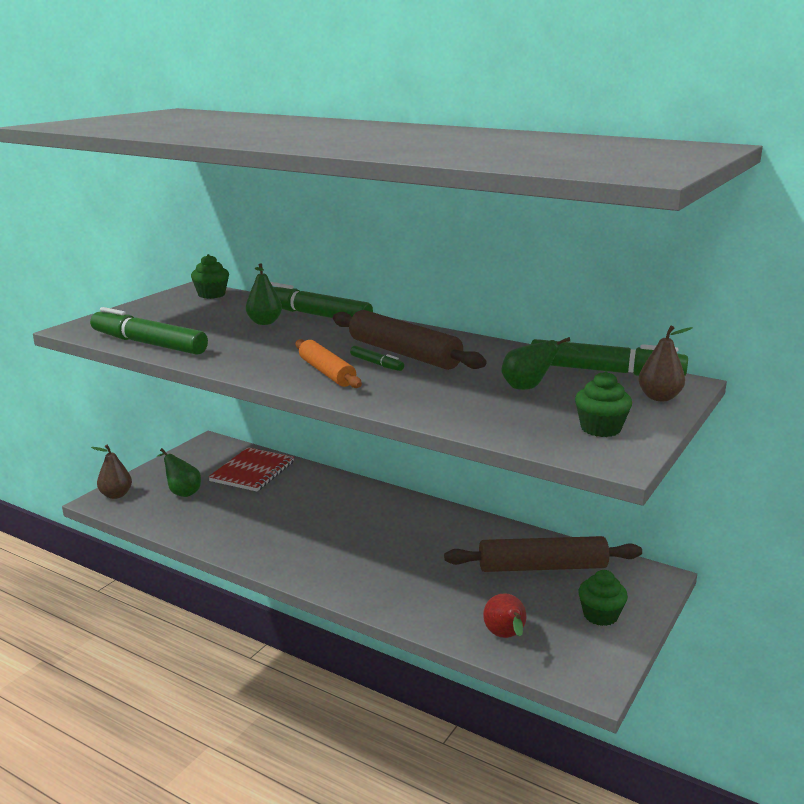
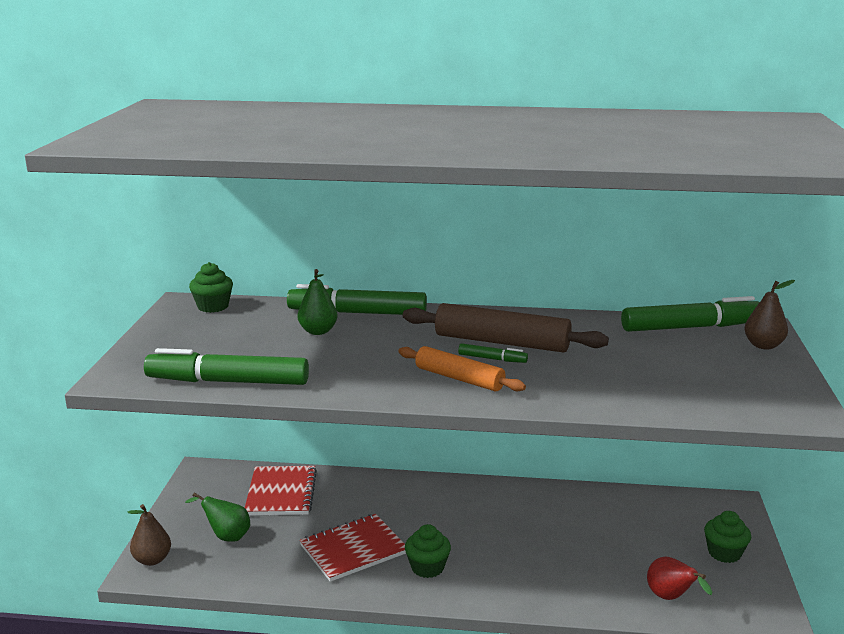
camera: 25 degrees left, 0 degrees up
(267, 525) = (353, 549): none -> red notebook
(529, 388) = (655, 357): green pear -> none
(542, 567) = (640, 520): brown rolling pin -> none
(600, 428) = (760, 387): green cupcake -> green cupcake (427, 567)

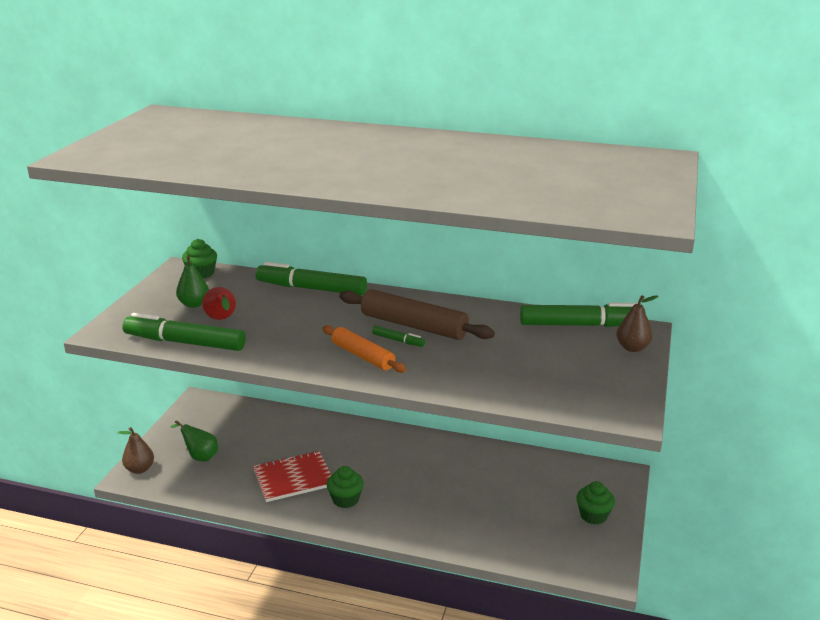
camera: 10 degrees right, 5 degrees up
(281, 493) = (253, 425): red notebook -> none
(318, 331) = (272, 303): green pear -> green pear (194, 304)
(671, 598) = (531, 547): red pear -> red pear (222, 319)

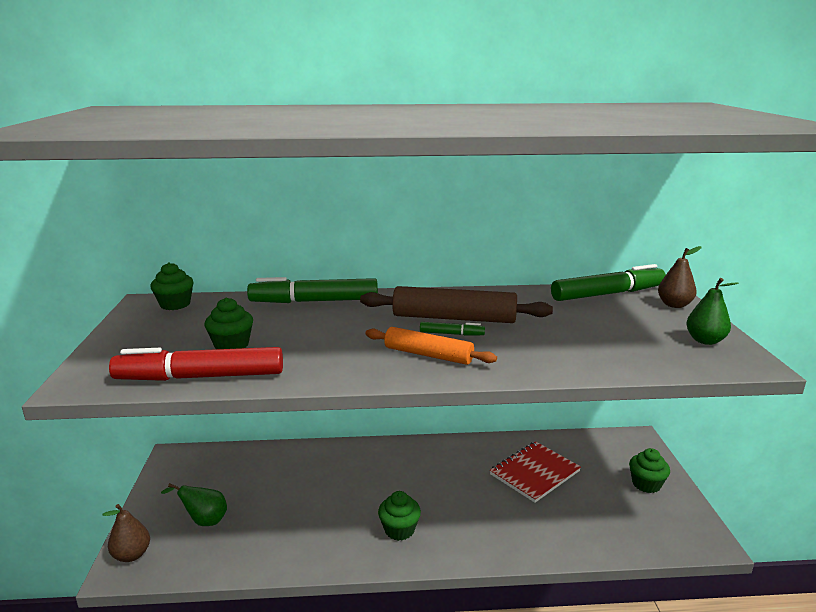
camera: 20 degrees left, 5 degrees down
(185, 343) = (201, 377): green marker -> red marker
(194, 304) = (185, 335): green pear -> green pear (705, 340)
(222, 319) = (231, 345): red pear -> green cupcake
(293, 478) = (328, 519): red notebook -> red notebook (534, 473)

